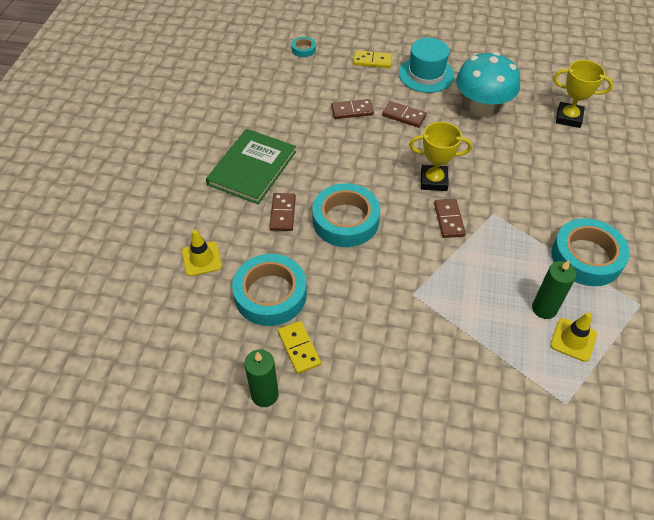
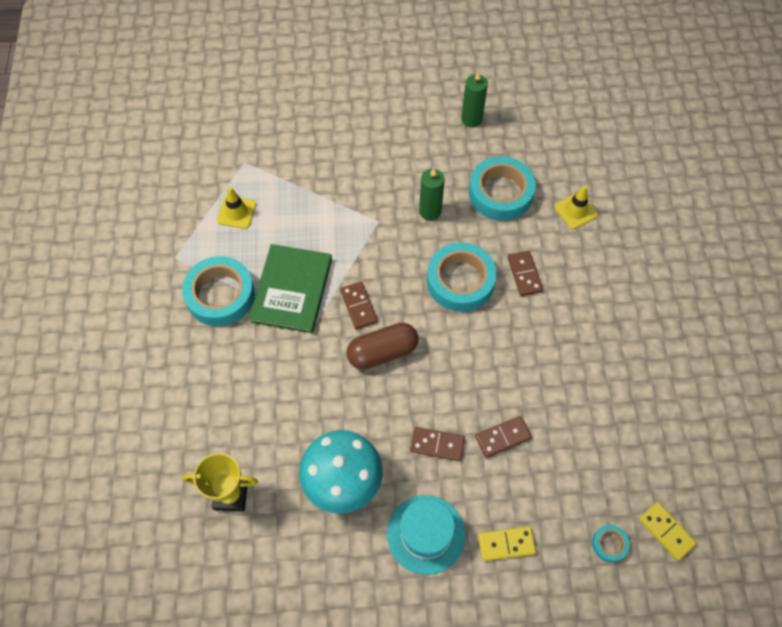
camera: 165 degrees right, 10 degrees up
(252, 168) = (580, 321): green book -> green book (292, 290)
(299, 348) = (459, 156): yellow domino -> yellow domino (666, 531)
(433, 181) = (382, 352): yellow trophy -> brown capsule
(544, 308) = (261, 234): green candle -> green candle (430, 211)

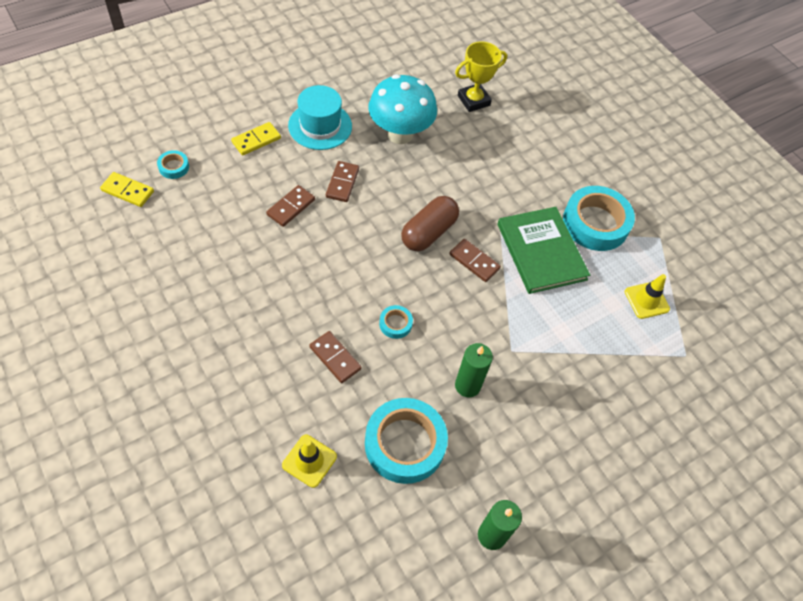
camera: 145 degrees right, 5 degrees down
(437, 444) = (342, 183): brown domino -> brown domino turned 60 degrees counterclockwise
(460, 281) = (395, 324): turquoise tape -> turquoise tape, size x0.45

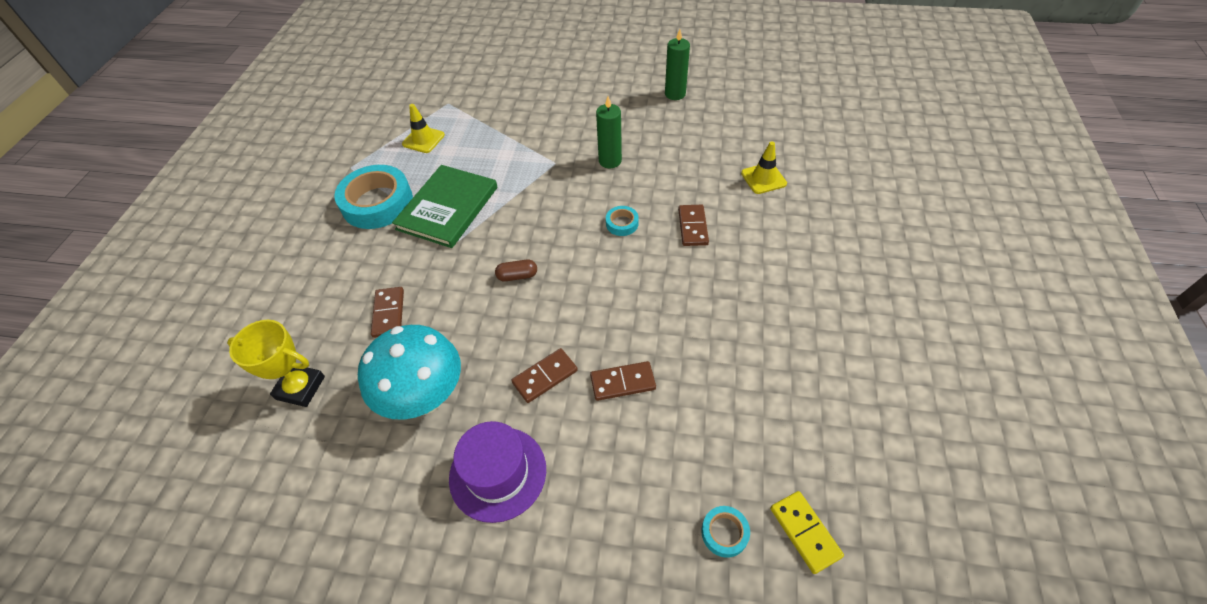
camera: 130 degrees left, 5 degrees down
(256, 140) = (591, 505): yellow domino -> none
(320, 126) = (498, 473): turquoise hat -> purple hat
(405, 444) = (687, 154): turquoise tape -> none
(428, 232) = (517, 276): brown capsule -> brown capsule, size x0.52
(474, 261) = (508, 231): brown domino -> brown domino (389, 313)

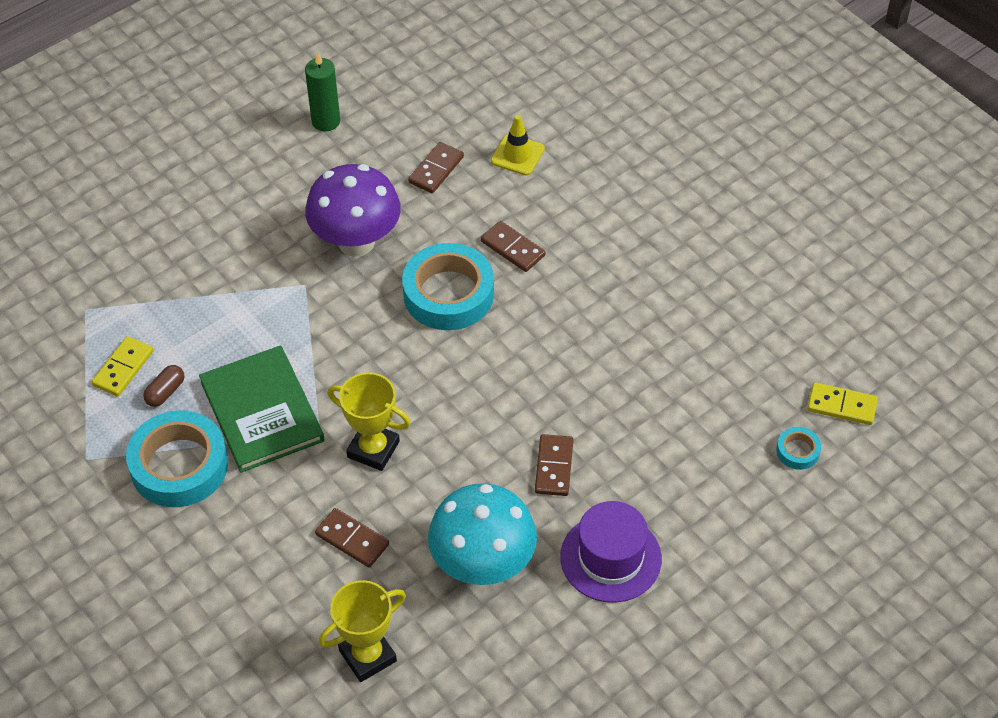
camera: 50 degrees left, 0 degrees up
(423, 139) = (123, 368): yellow traffic cone -> yellow domino
(468, 274) = (373, 449): none -> yellow trophy
(517, 276) = (420, 413): brown capsule -> brown capsule (165, 392)
(610, 161) = (356, 242): green candle -> purple mushroom
(622, 223) = (448, 294): turquoise tape -> turquoise tape, size x2.24
(622, 382) = (616, 419): brown domino -> brown domino (436, 170)

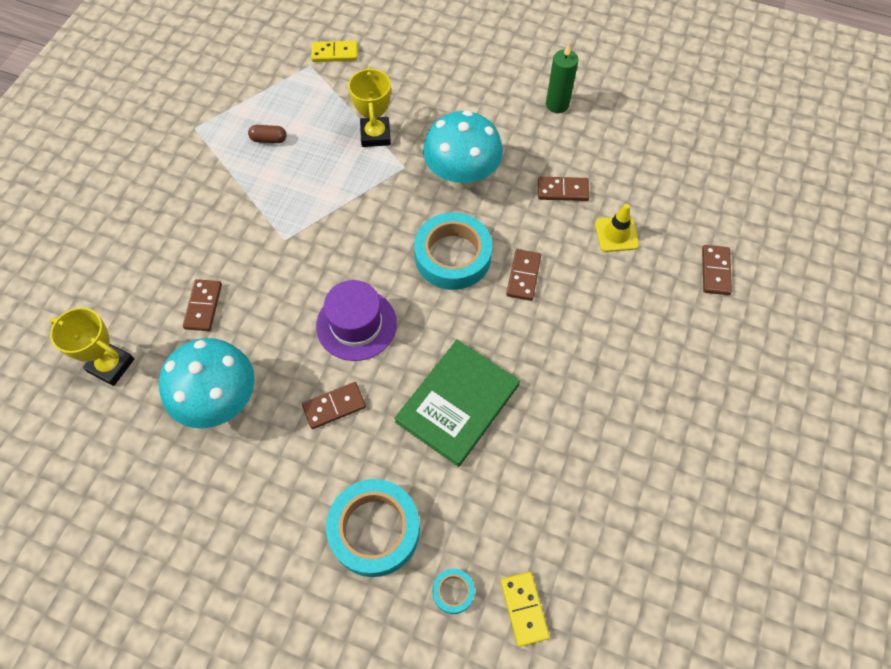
camera: 60 degrees right, 10 degrees up
(123, 368) = (275, 108): yellow domino -> yellow domino (334, 53)
(179, 465) = (214, 177): turquoise tape -> turquoise tape (374, 530)
(262, 411) = (283, 199): green book -> green book (458, 403)
(356, 242) = (462, 177): purple mushroom -> turquoise mushroom
(373, 449) = (286, 280): yellow trophy -> yellow trophy (375, 135)
(609, 106) = (715, 271): none -> brown domino
(610, 558) = (270, 489): purple hat -> purple hat (356, 324)

